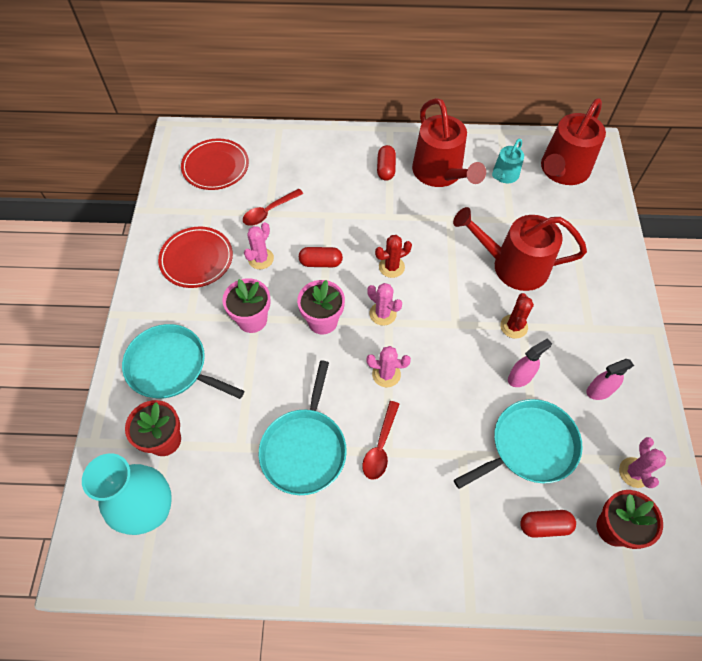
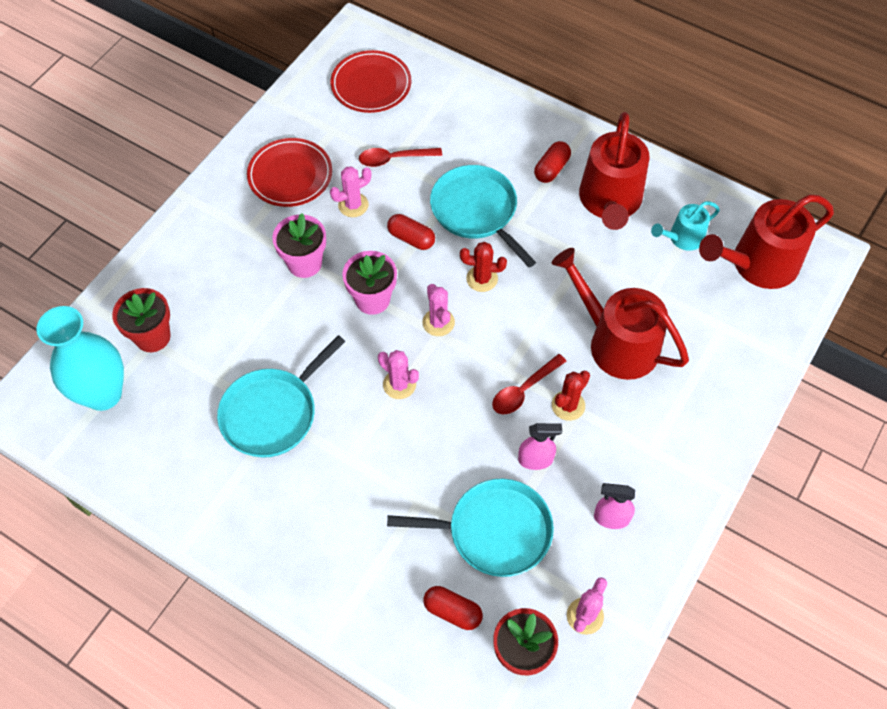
camera: 30 degrees right, 0 degrees up
(171, 367) = (200, 271): turquoise pan -> turquoise pan (476, 211)
(380, 446) = (345, 450): red spoon -> red spoon (524, 390)

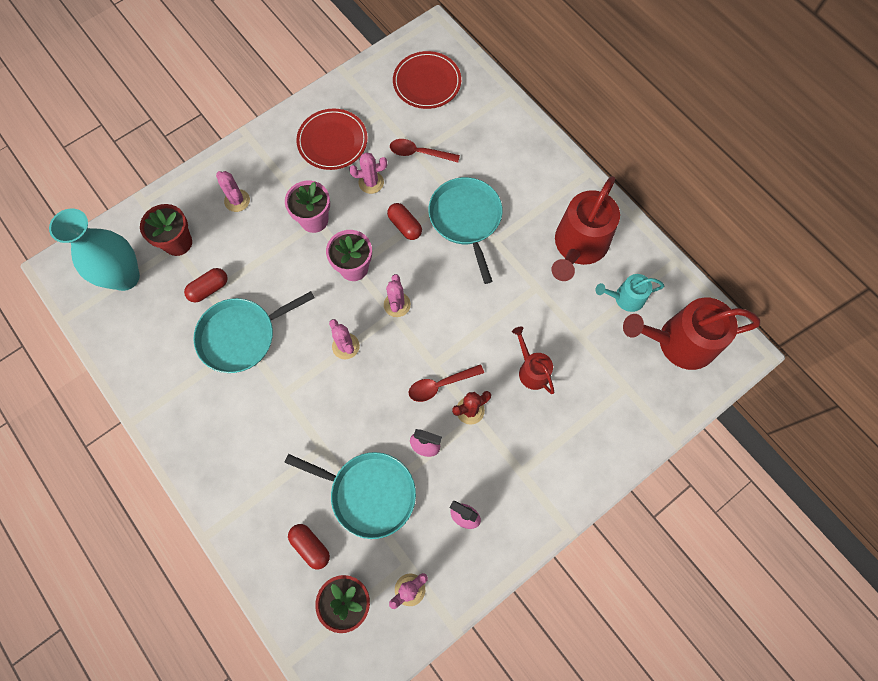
camera: 20 degrees right, 10 degrees up
(205, 270) = (237, 200): none -> pink cactus
(482, 279) = (446, 279): red cactus -> none
(551, 169) = (542, 202): red capsule -> red capsule (209, 289)
(616, 342) = (532, 370): red watering can -> red watering can, size x0.53

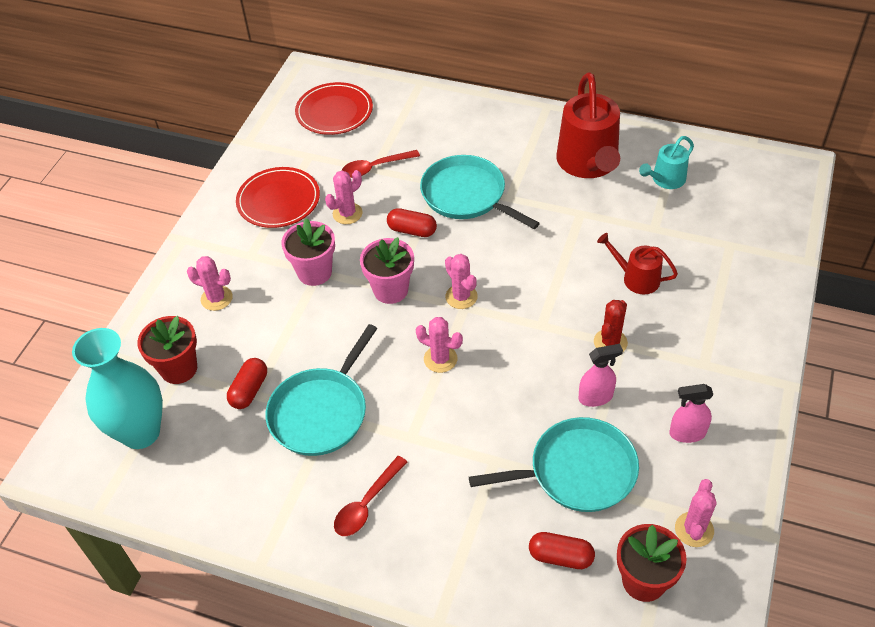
camera: 30 degrees left, 20 degrees down
(440, 385) = (563, 338): red spoon -> red spoon (367, 504)
(679, 342) = (742, 187): red watering can -> none

